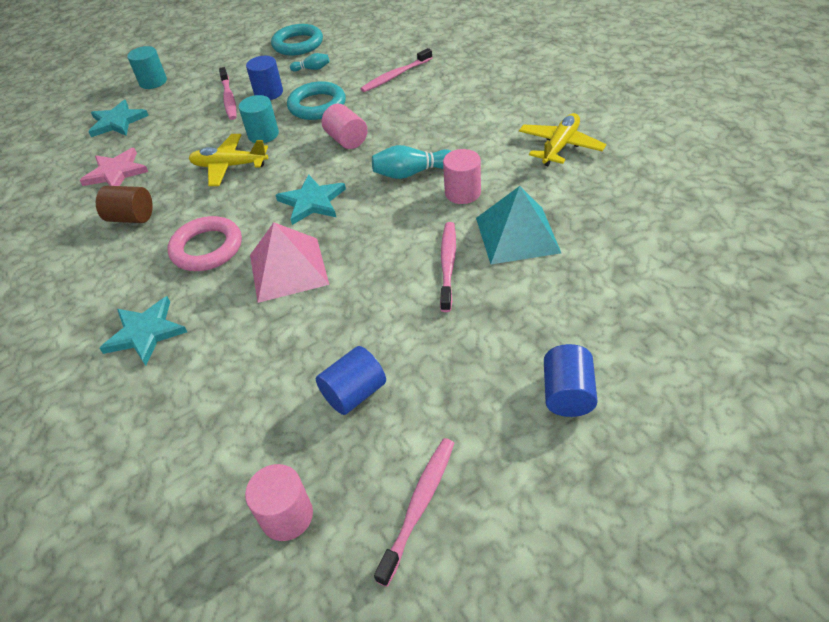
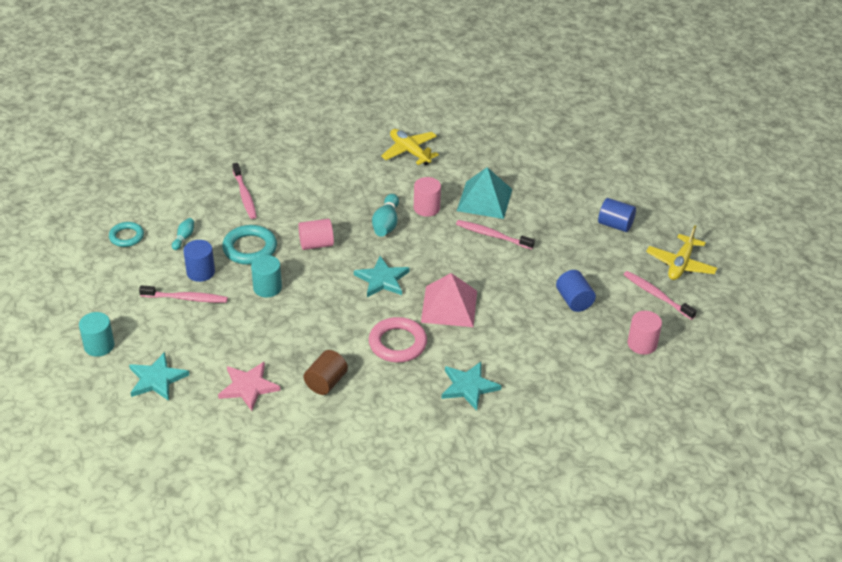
camera: 75 degrees left, 5 degrees down
(229, 166) = (298, 315): yellow plane -> yellow plane (680, 264)
(298, 44) = (126, 237): turquoise ring -> turquoise ring, size x0.64

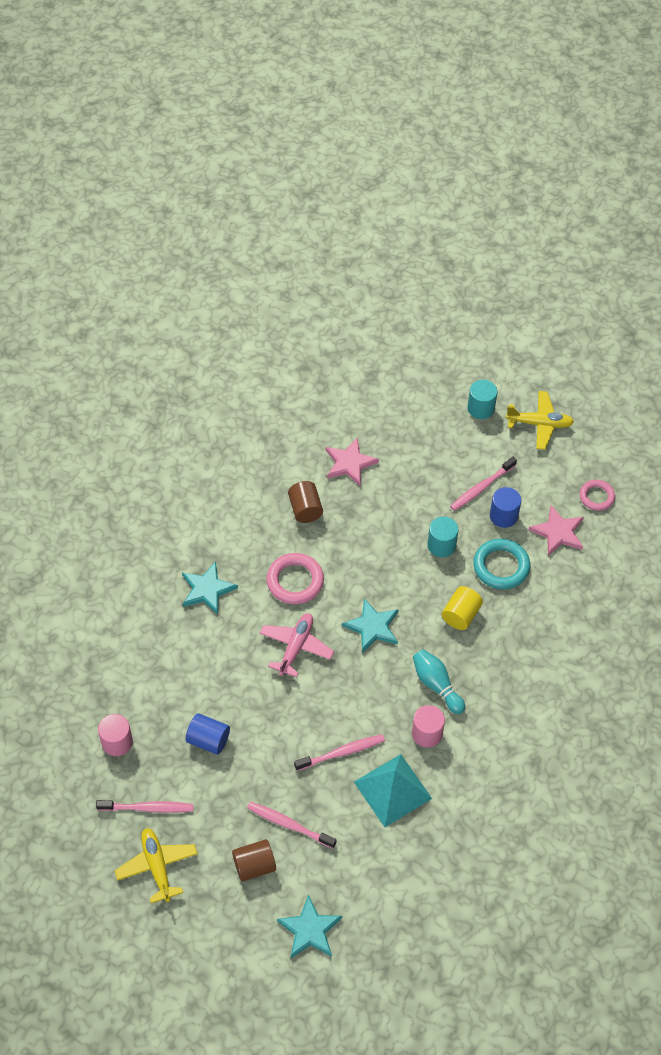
camera: 135 degrees right, 15 degrees up
(126, 237) = (596, 497): turquoise ring -> pink ring
(157, 379) = (412, 419): turquoise star -> turquoise star (309, 930)
(184, 238) = (558, 532): turquoise bowling pin -> pink star
(244, 195) = (576, 611): pink toothbrush -> pink toothbrush (289, 824)
(316, 244) = (461, 615): pink cylinder -> yellow cylinder
(409, 152) = (520, 790): yellow plane -> yellow plane (539, 424)
(449, 306) = (296, 647): pink pyramid -> pink plane
(615, 225) = (254, 866): blue cylinder -> brown cylinder

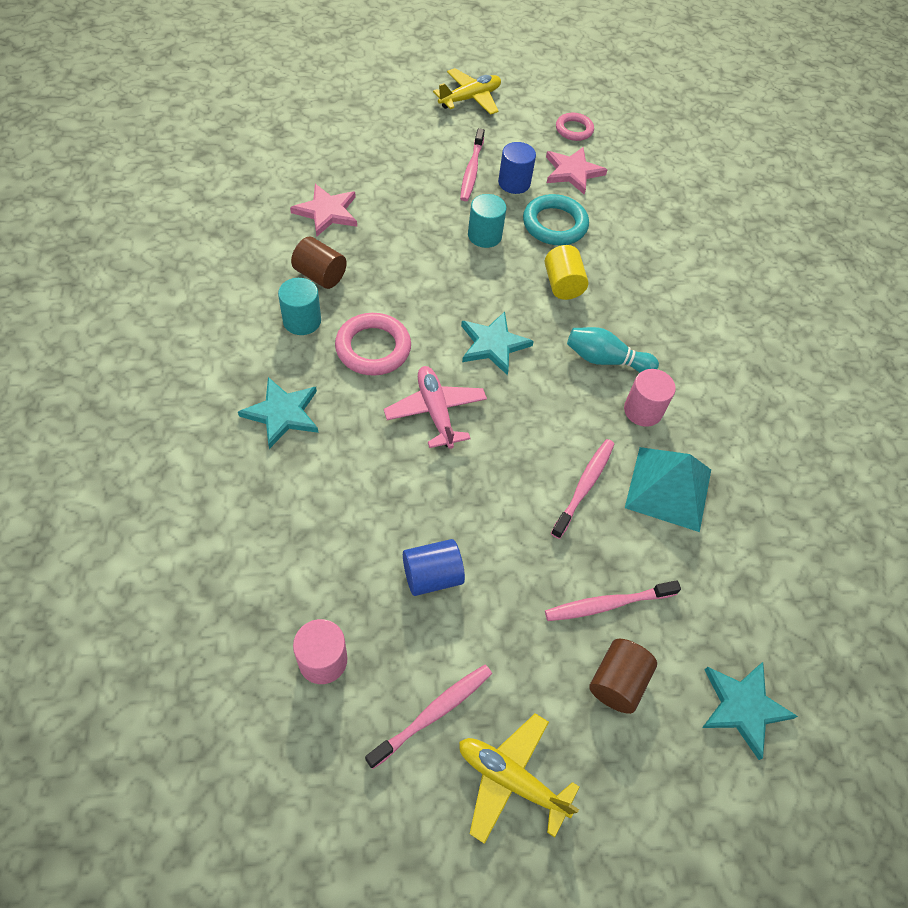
camera: 45 degrees left, 0 degrees up
(481, 408) = (407, 110): turquoise cylinder -> turquoise cylinder (302, 321)

